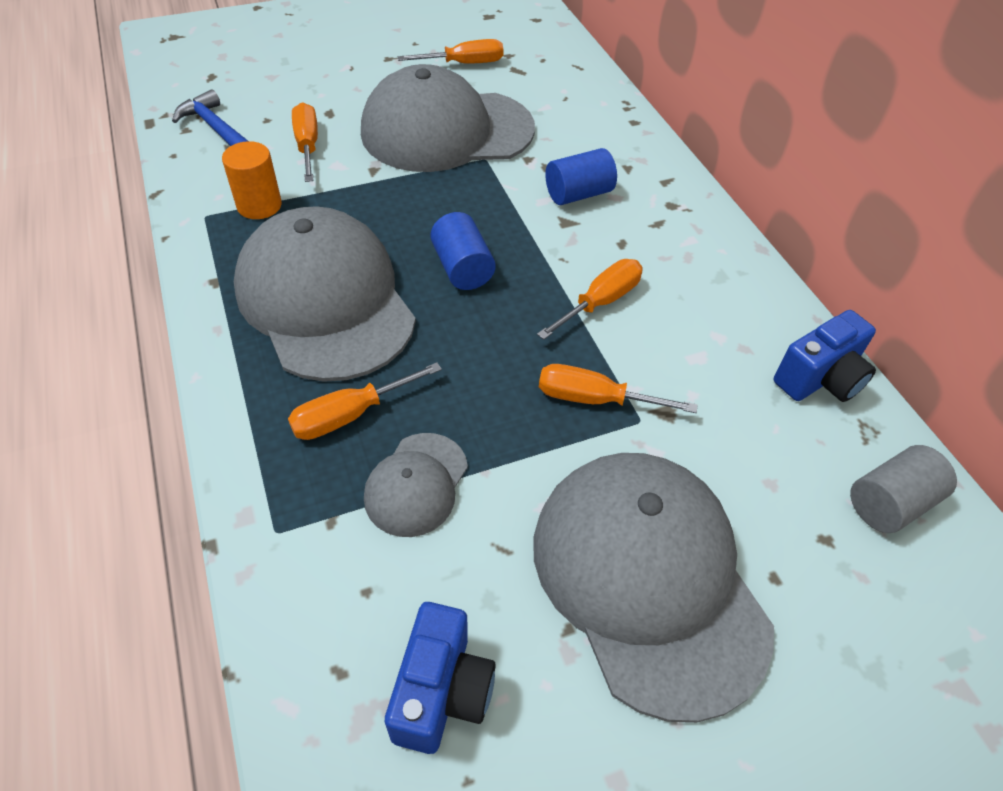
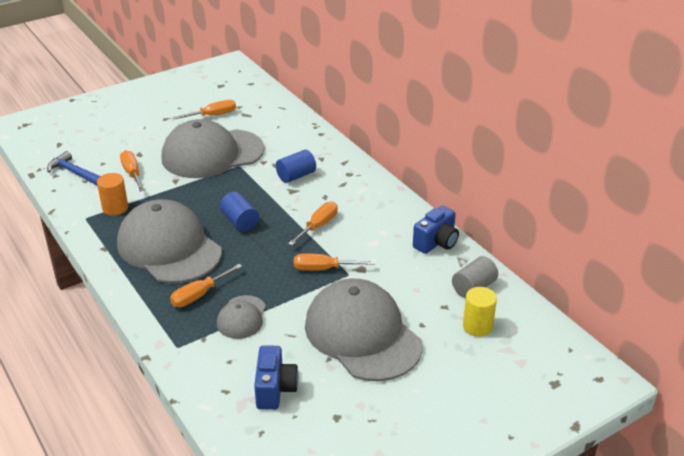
camera: 10 degrees left, 15 degrees down
(895, 608) = (477, 326): none -> yellow cylinder

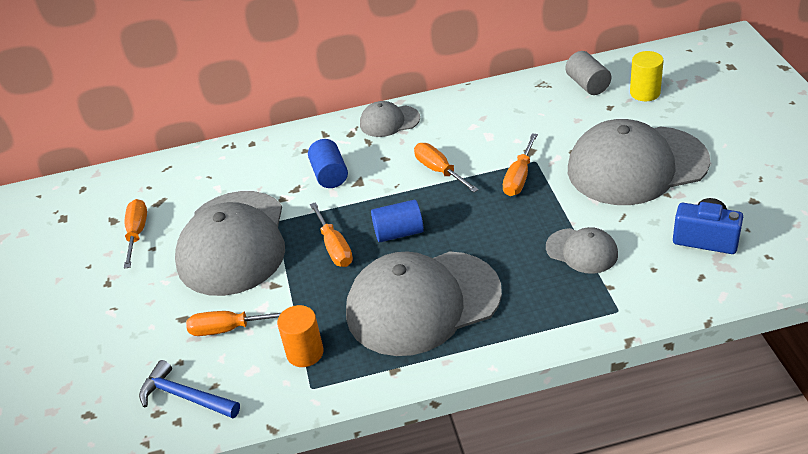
camera: 65 degrees left, 5 degrees up
(74, 173) = (185, 397): blue hammer -> blue hammer turned 60 degrees clockwise
(199, 295) = (529, 283): orange screwdriver -> orange screwdriver (334, 247)
(372, 188) = (389, 121): none -> grey cap
(436, 243) = (507, 94): blue camera -> none

